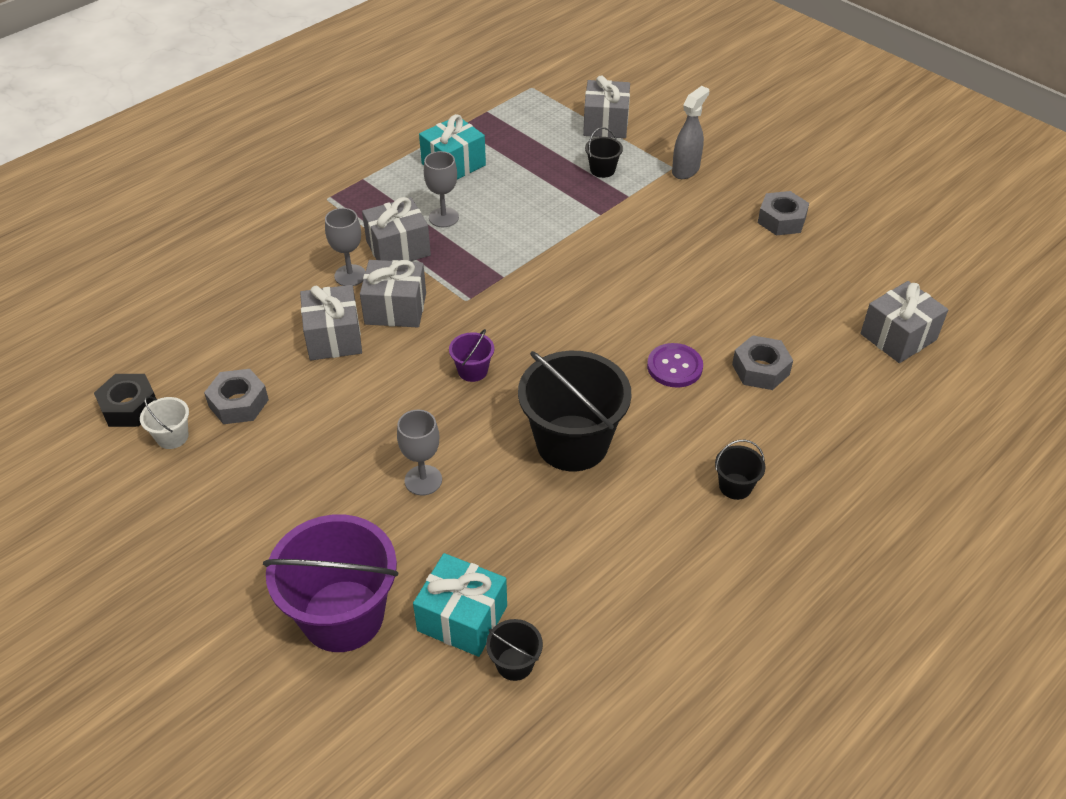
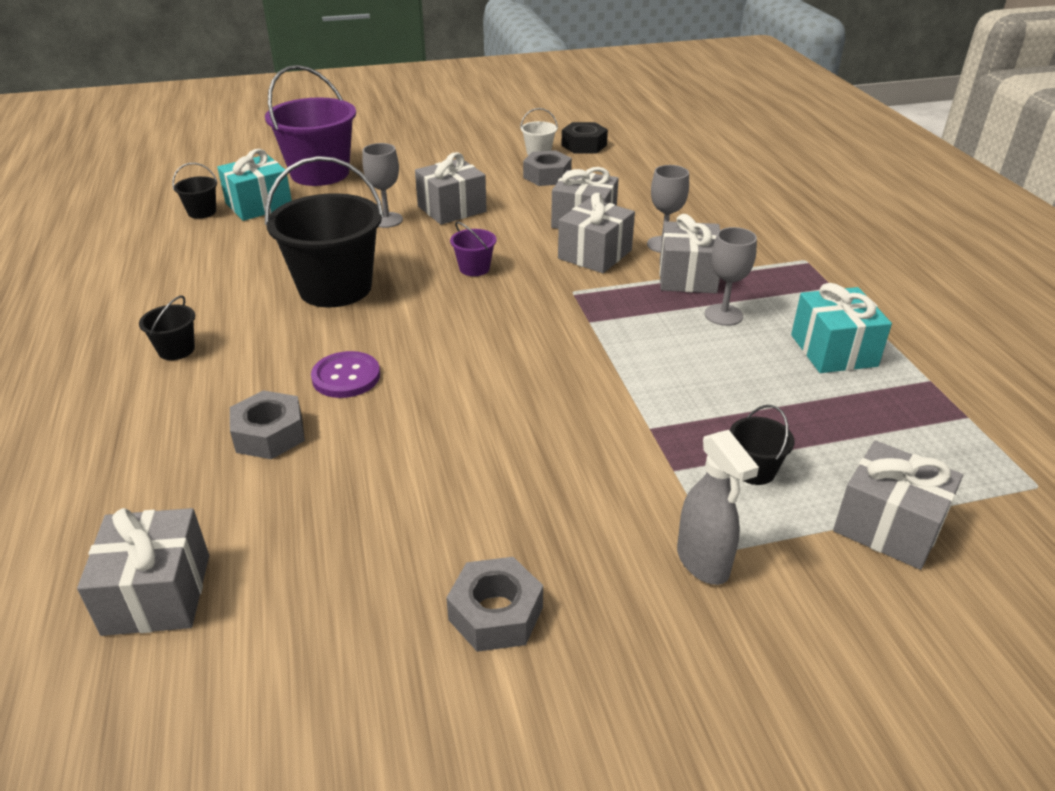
camera: 120 degrees right, 10 degrees down
(366, 441) = (452, 209): none -> grey gift

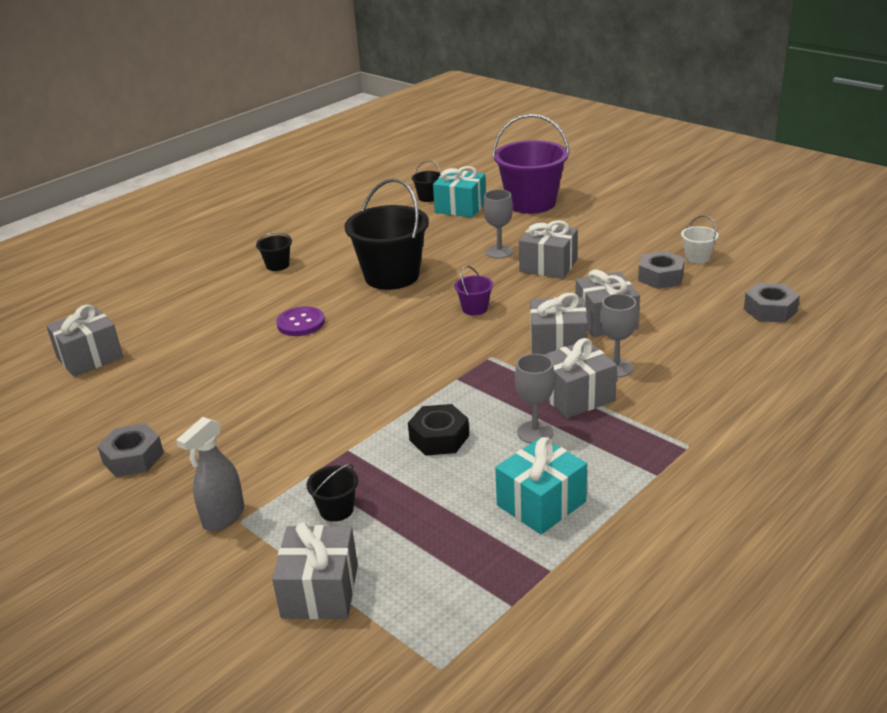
camera: 60 degrees right, 5 degrees down
(269, 434) = (227, 327): grey nut -> grey nut (770, 310)
(584, 145) = (747, 269): black nut -> black nut (439, 438)

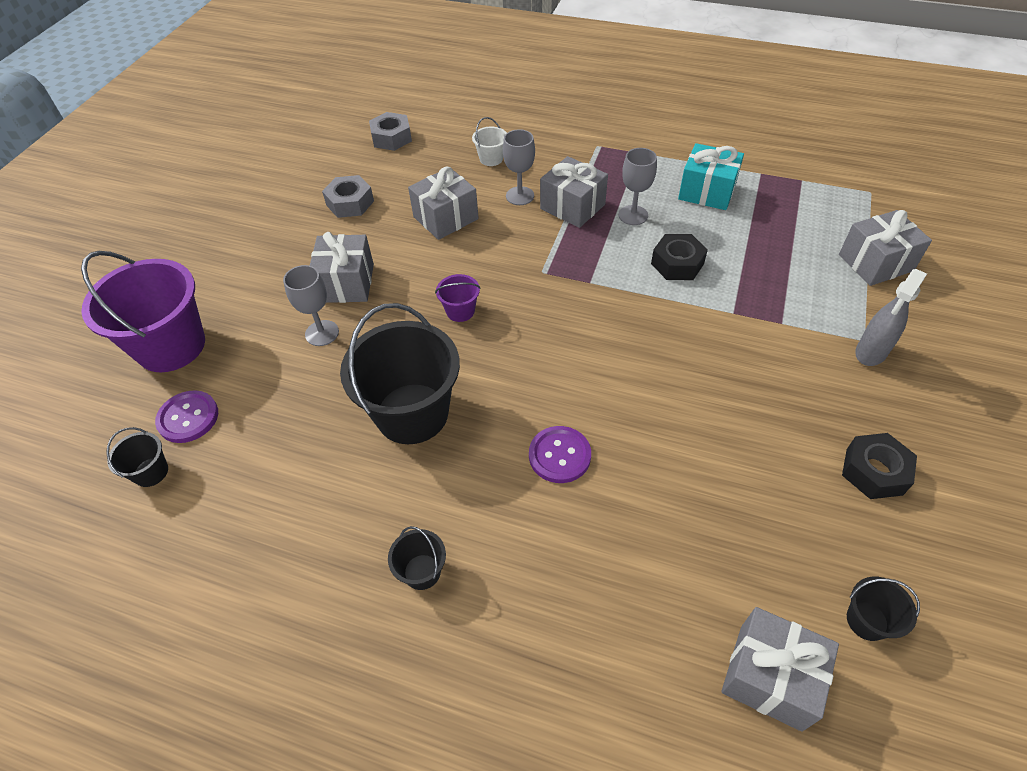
camera: 115 degrees left, 20 degrees up
(133, 458) = (874, 471): grey nut -> black nut
(223, 517) = (870, 352): grey spray bottle -> grey spray bottle turned 120 degrees clockwise
(336, 510) = (801, 288): black bucket -> black bucket (867, 621)
(460, 207) = (188, 418): turquoise gift -> purple button
(558, 345) = (501, 236): grey gift -> none
(697, 257) = (302, 189): white bucket -> white bucket (491, 159)

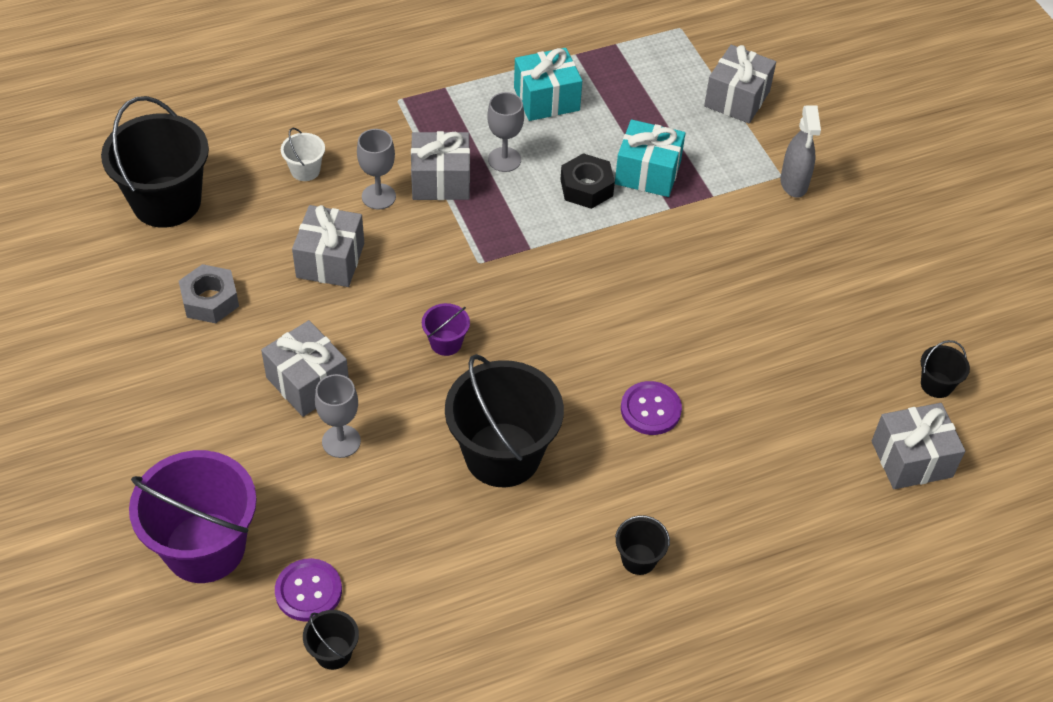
camera: 45 degrees left, 0 degrees up
(391, 138) = (166, 202): grey nut -> black bucket
(739, 278) = (647, 173): none -> turquoise gift
(874, 471) = (866, 279): black nut -> none

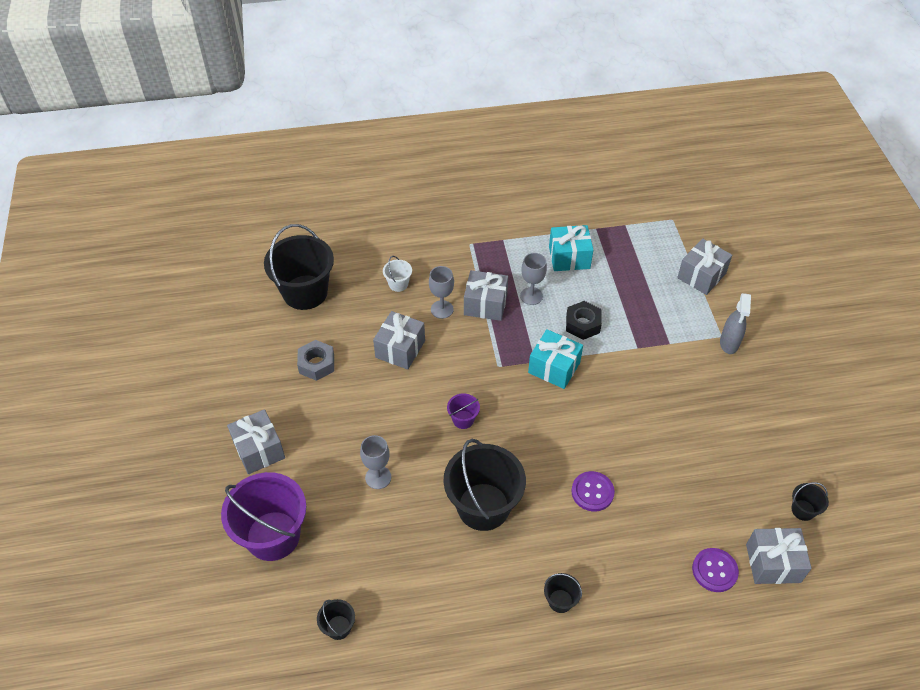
camera: 15 degrees right, 0 degrees up
(307, 382) = (366, 432): grey gift -> grey gift (259, 450)
(308, 591) = (332, 580): purple button -> purple button (714, 570)
(647, 173) = (627, 320): turquoise gift -> turquoise gift (554, 368)

